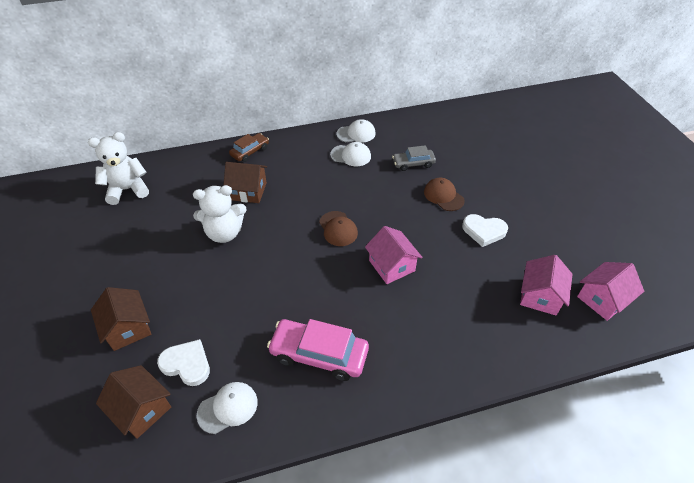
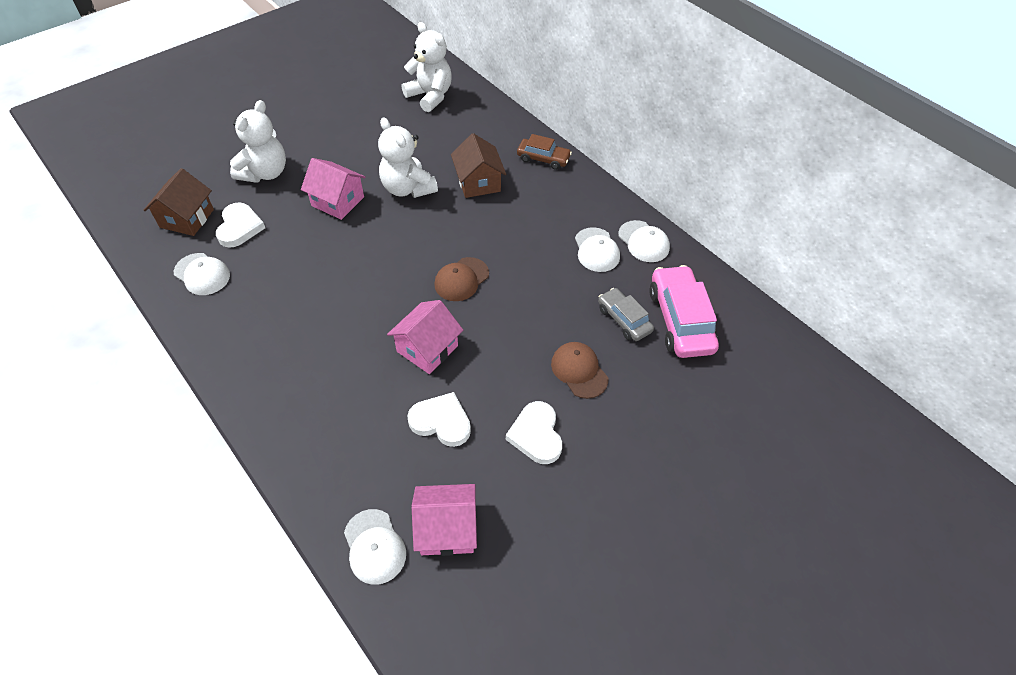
camera: 65 degrees right, 5 degrees up
(128, 328) = (265, 173): brown house -> white teddy bear
(319, 354) = (280, 321): pink car -> pink car (680, 320)
(443, 196) = (579, 371): brown cap -> brown cap turned 60 degrees counterclockwise
(457, 275) = (441, 422): none -> white heart
(544, 340) = (374, 546): none -> white cap
(602, 299) = (475, 617): pink house -> pink house (338, 201)

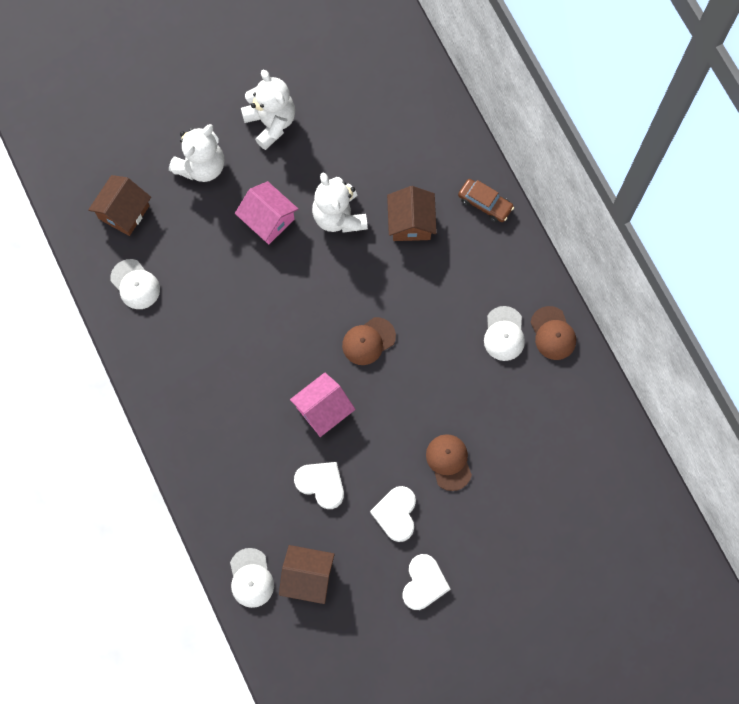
camera: 15 degrees right, 20 degrees up
(239, 227) = (172, 234): white heart -> white heart (424, 583)
(430, 96) = (386, 85): white teddy bear -> white teddy bear (271, 123)
(447, 529) = (307, 577): pink house -> brown house
(624, 319) = (505, 418): grey car -> none
(643, 241) = (553, 333): white cap -> brown cap
(680, 320) = (556, 430): pink car -> none

